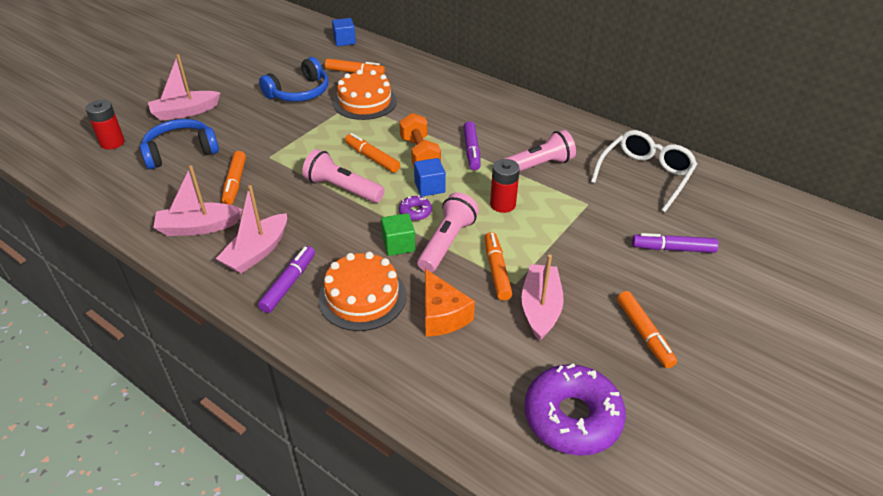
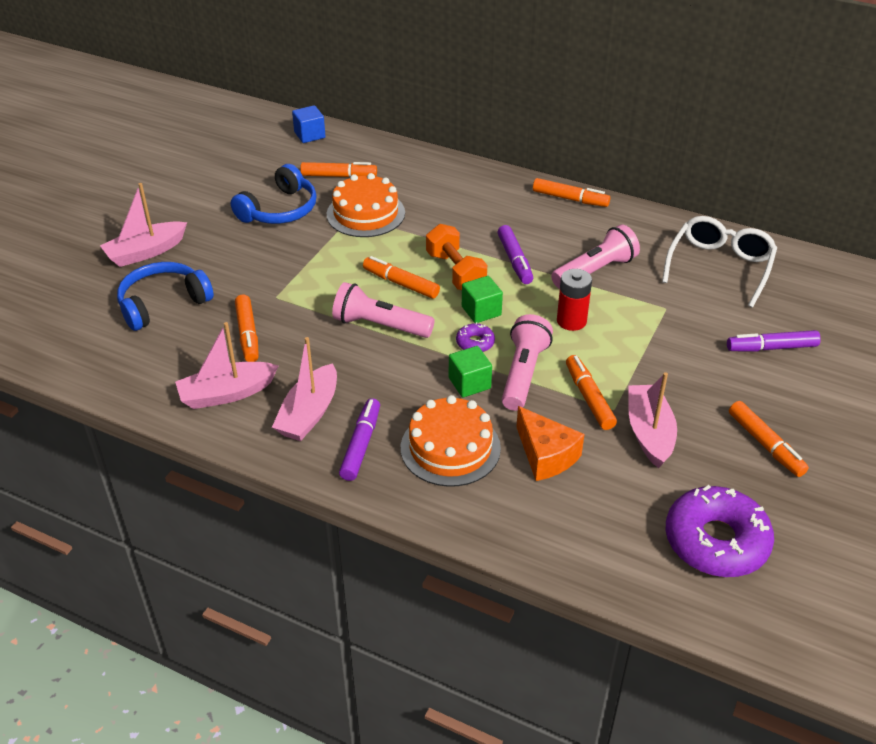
camera: 10 degrees left, 0 degrees up
(112, 143) = (70, 302): red battery -> none
(429, 187) = (481, 311): blue cube -> green cube
(534, 108) = (570, 199): none -> orange marker

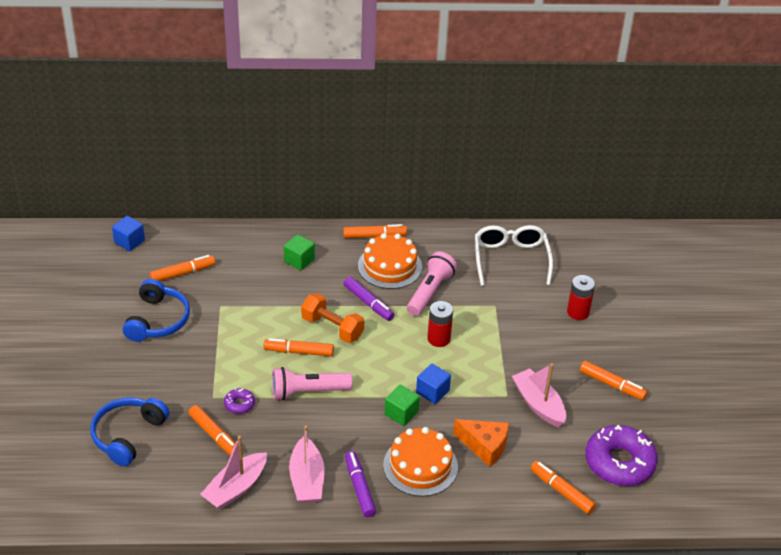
camera: 30 degrees left, 0 degrees up
(146, 252) = (76, 396): pink boat -> none
(365, 213) = (229, 300): orange cake -> orange cake (390, 266)
(475, 343) = (384, 380): purple donut -> purple donut (239, 404)
(481, 311) = (372, 353): green cube -> green cube (299, 260)
(523, 373) = (432, 392): pink flashlight -> blue cube
(589, 397) = (486, 393): orange marker -> orange marker (561, 491)
(771, 348) = (578, 312): purple marker -> red battery

